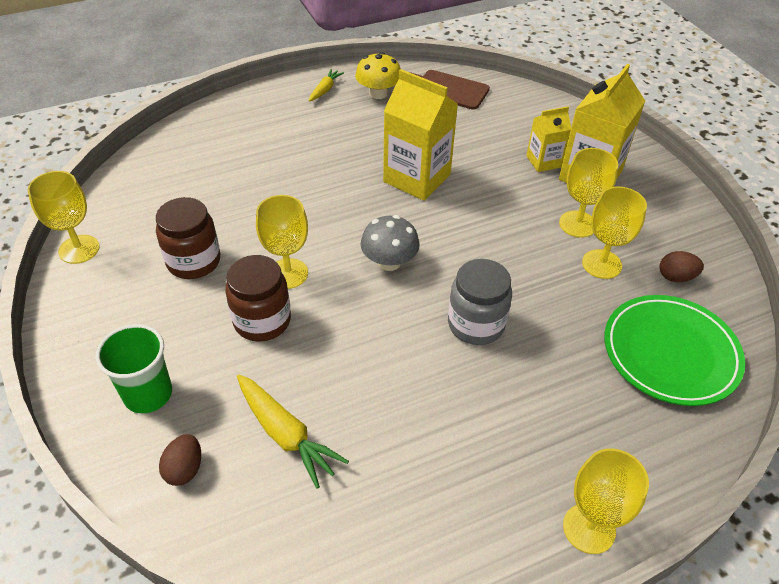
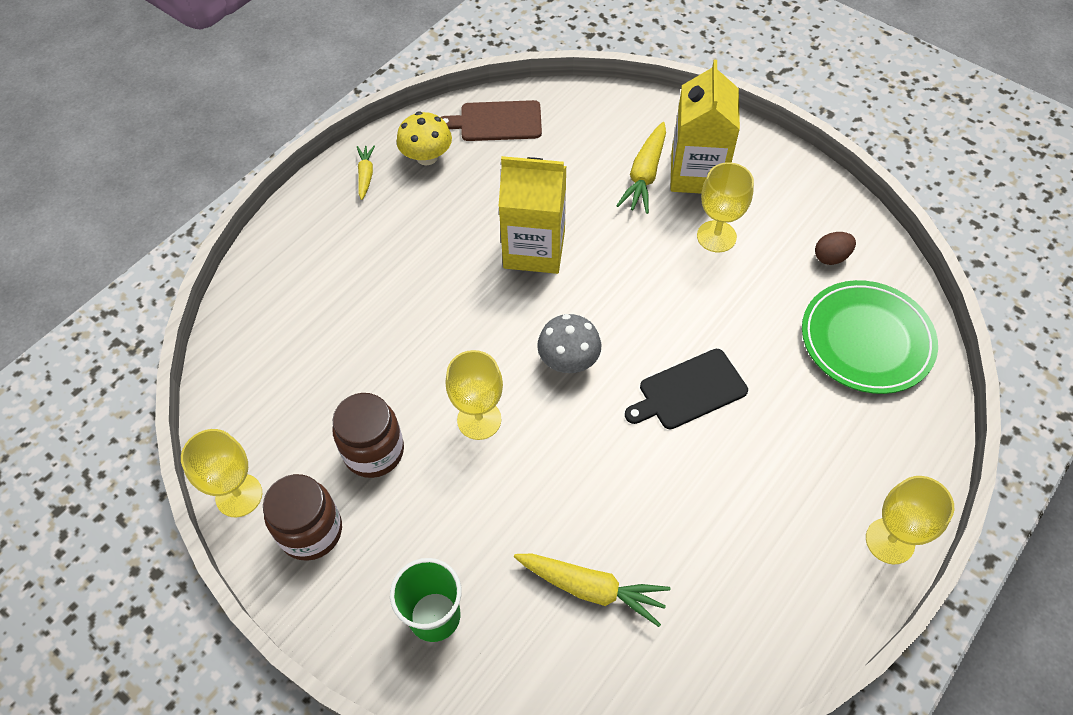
camera: 25 degrees left, 10 degrees up
(184, 469) = (524, 671): brown egg -> none
(262, 321) = (490, 484): brown jar -> brown jar (311, 531)
(476, 324) = (689, 391): grey jar -> black cutting board
(544, 161) = (644, 175): yellow carton -> yellow carrot
(601, 264) = (761, 272): yellow goblet -> none

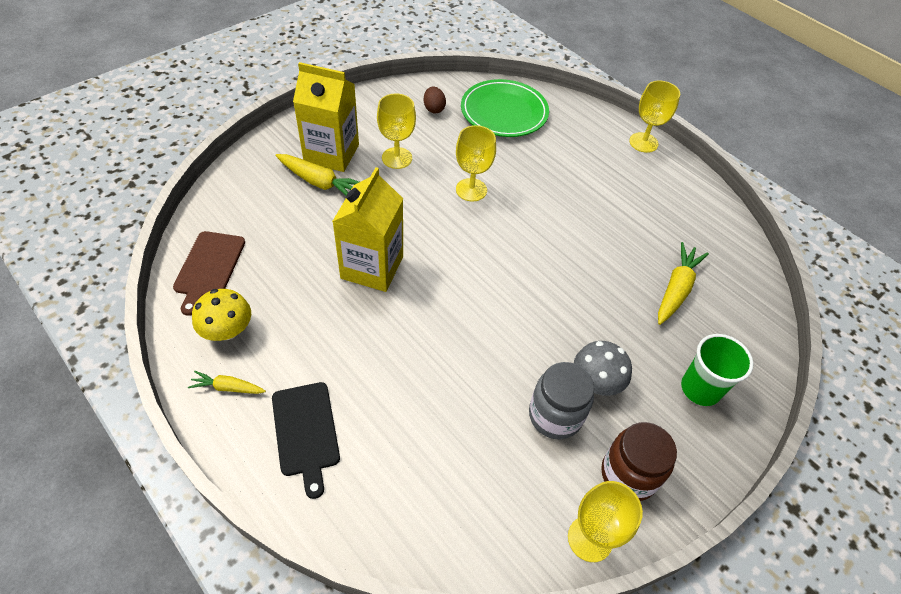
camera: 85 degrees left, 5 degrees down
(374, 451) = (555, 415): brown jar -> grey jar
(479, 420) = (534, 333): yellow goblet -> yellow goblet (471, 190)
(568, 360) = (488, 266): grey mushroom -> grey mushroom (596, 382)
(689, 391) = (527, 204): black cutting board -> black cutting board (306, 432)

